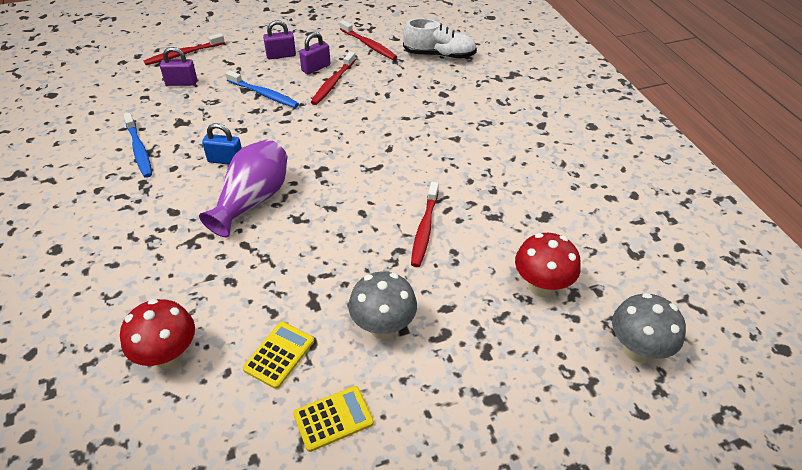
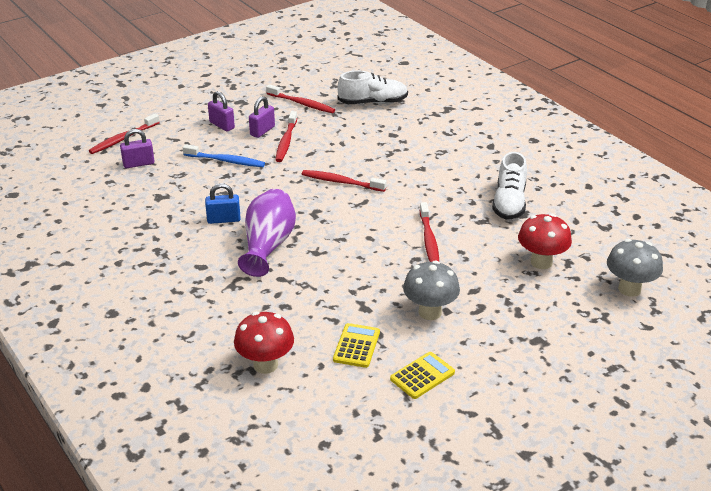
camera: 15 degrees left, 10 degrees down
(139, 150) = (136, 225): blue toothbrush -> none
(281, 55) = (222, 125): purple padlock -> purple padlock turned 75 degrees clockwise
(365, 139) = (341, 182): none -> red toothbrush
(534, 199) = (509, 203): none -> white shoe

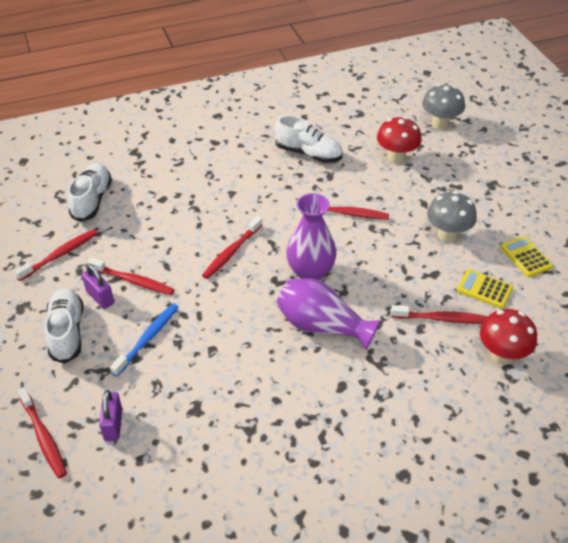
camera: 75 degrees left, 10 degrees up
(222, 125) = (67, 332): purple padlock -> white shoe
(224, 219) = (263, 356): blue padlock -> none
(302, 319) = (442, 319): none -> red toothbrush
(334, 229) = (310, 272): none -> purple vase

